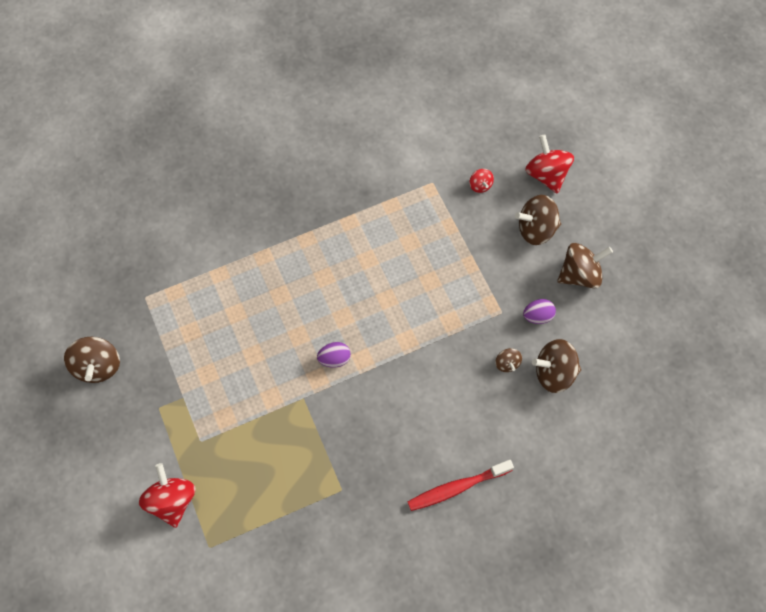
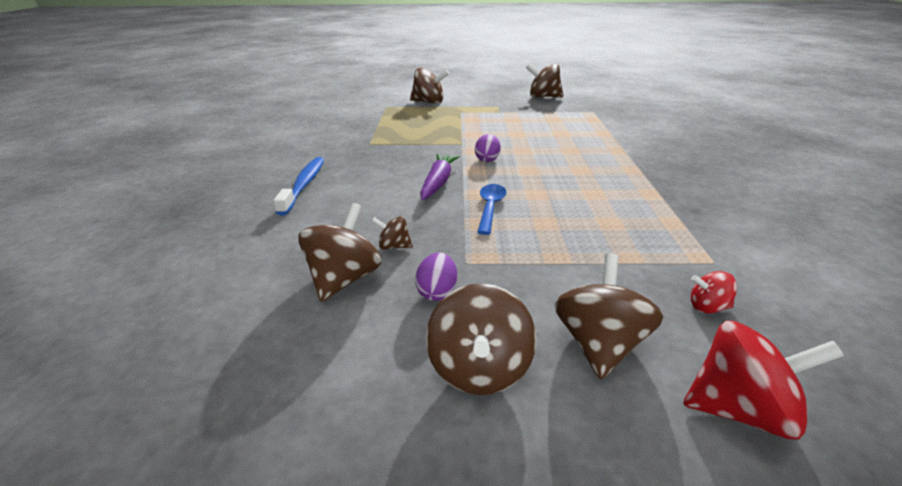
camera: 115 degrees right, 35 degrees down
(172, 500) = (429, 102): red spinning top -> brown spinning top
(401, 379) = (438, 183): none -> purple carrot
(425, 323) = (490, 208): none -> blue spoon
(457, 487) = (304, 185): red toothbrush -> blue toothbrush

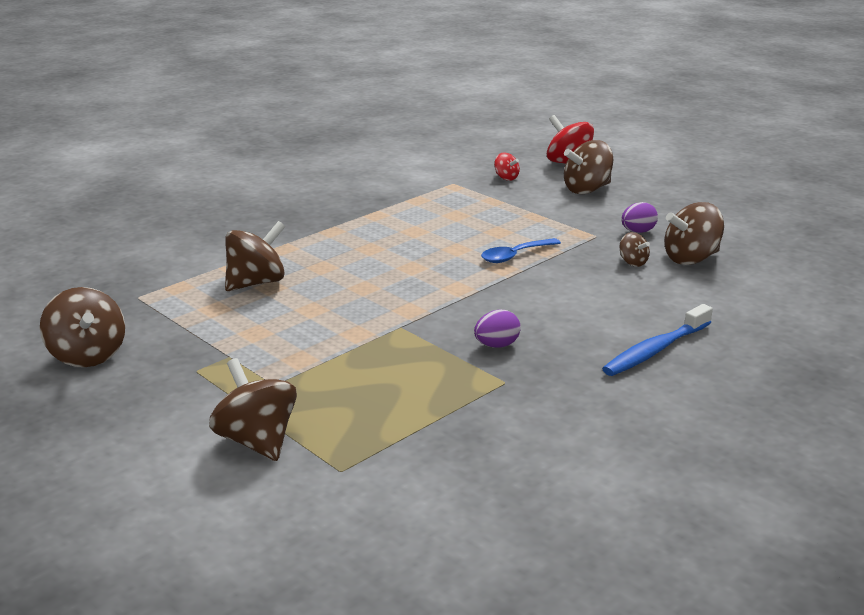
camera: 135 degrees left, 5 degrees down
(438, 183) = (516, 293): purple carrot -> none
(479, 369) = (657, 204): brown spinning top -> brown spinning top (256, 283)
(487, 160) = (422, 294): purple egg -> purple egg (496, 345)

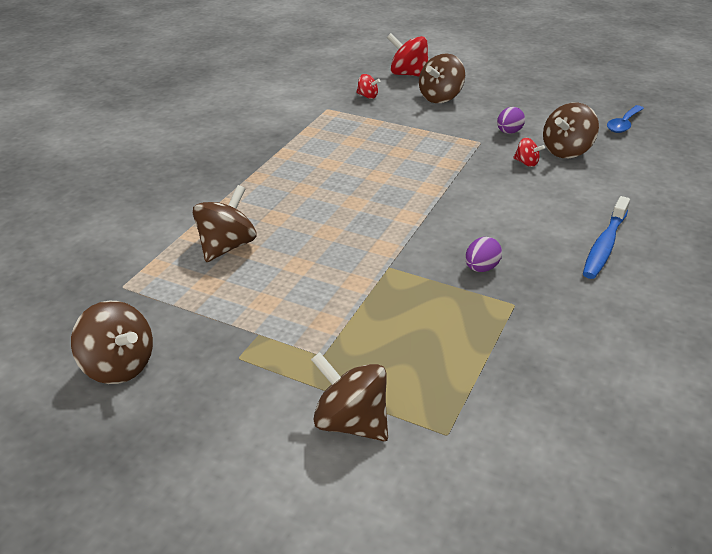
camera: 20 degrees left, 10 degrees up
(515, 256) = (431, 174): blue spoon -> blue spoon (623, 124)
(632, 262) = (526, 163): brown spinning top -> red spinning top

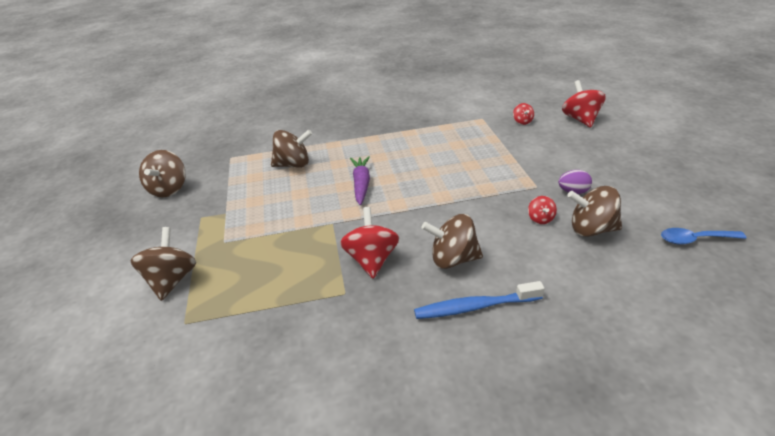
camera: 55 degrees right, 0 degrees up
(341, 221) = (361, 184): none -> purple carrot
(440, 98) = (571, 144): brown spinning top -> brown spinning top (453, 259)
(481, 268) = (371, 260): purple egg -> red spinning top

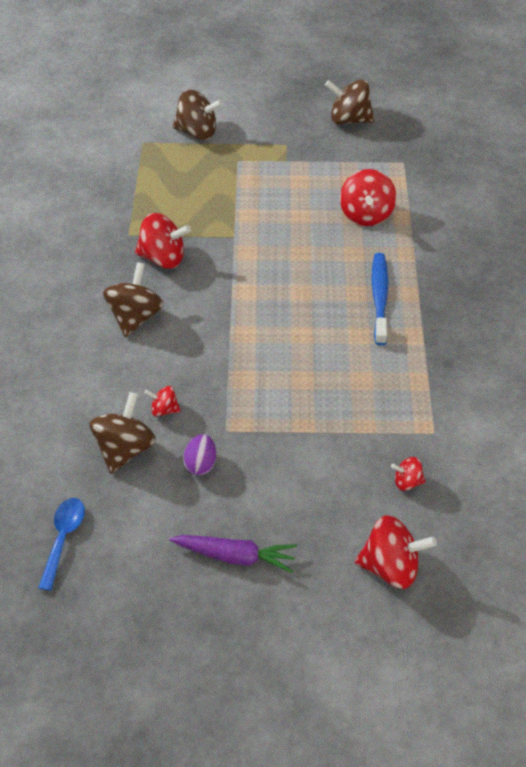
camera: 100 degrees right, 15 degrees up
(293, 165) = (366, 214): brown spinning top -> red spinning top
(361, 184) = (298, 268): purple carrot -> purple carrot (235, 556)
(474, 307) = (68, 315): blue toothbrush -> blue toothbrush (379, 297)

